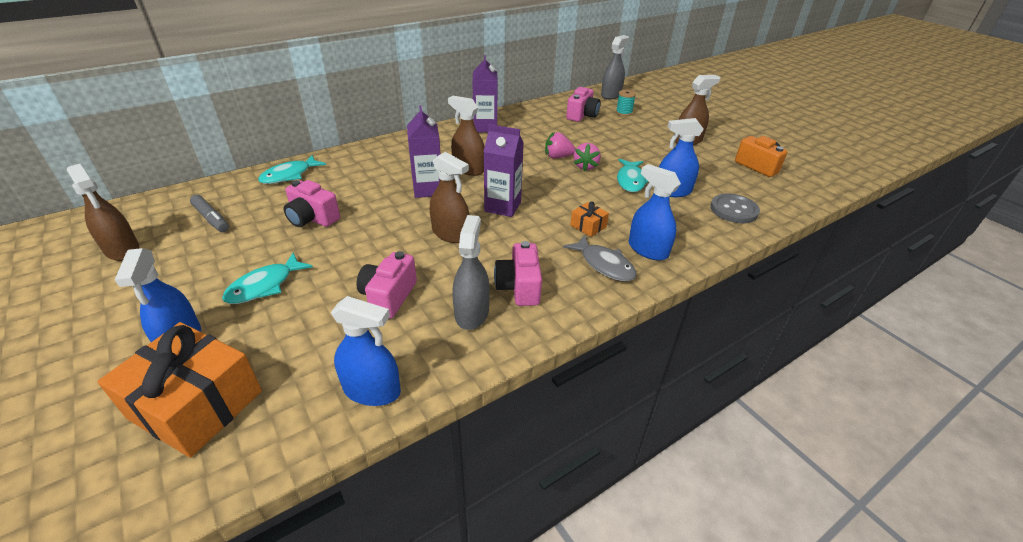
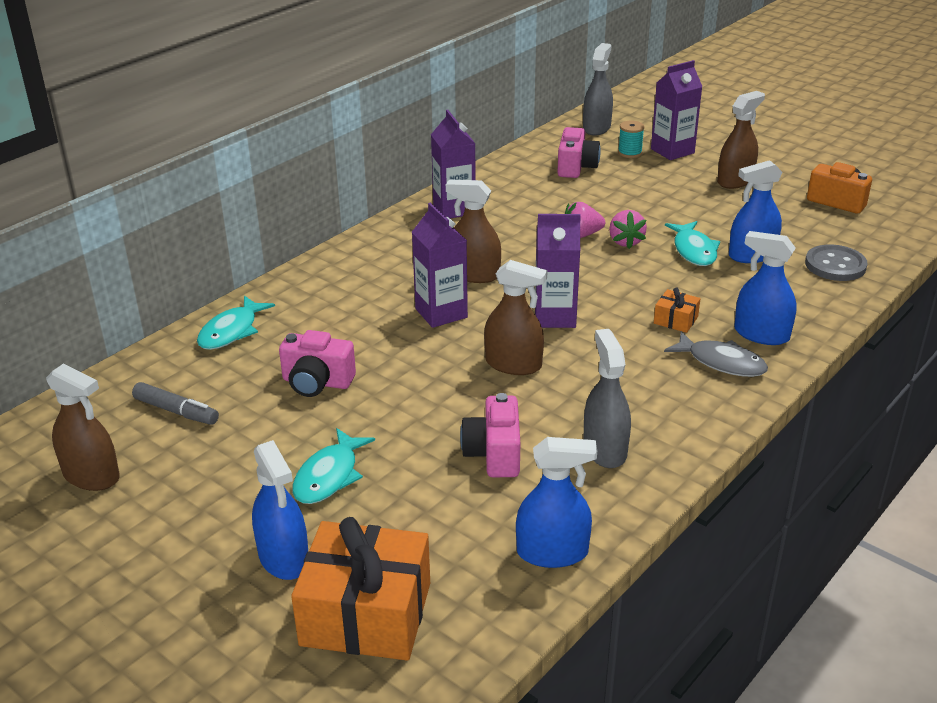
camera: 15 degrees left, 5 degrees down
(519, 287) = (640, 409): pink camera -> none
(654, 116) = (672, 151): none -> purple carton

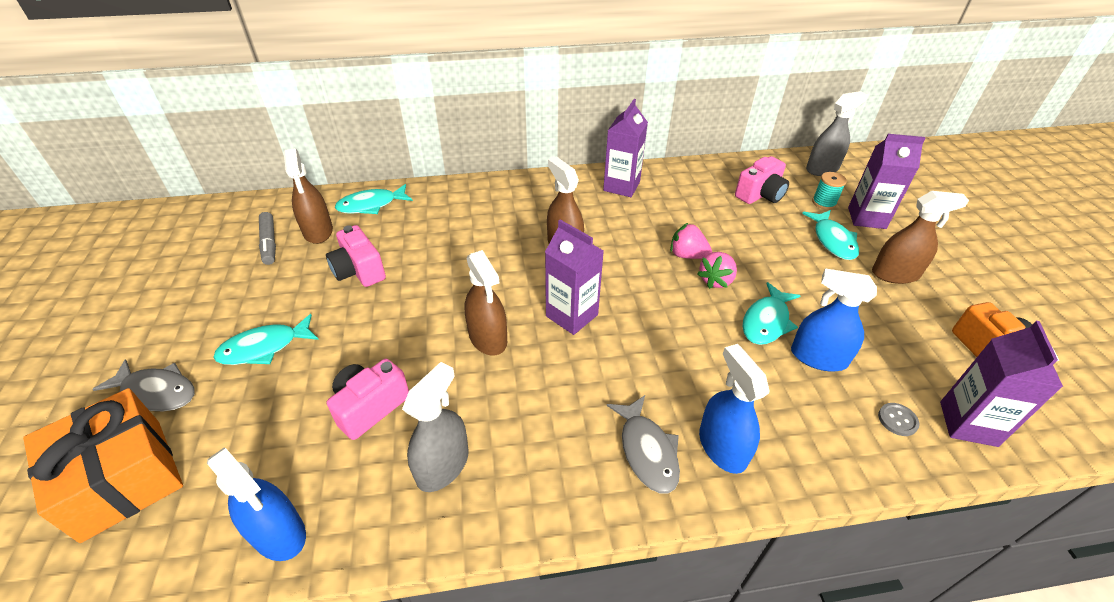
camera: 40 degrees right, 10 degrees up
(91, 476) = (176, 259): brown spray bottle -> brown spray bottle (318, 231)
(283, 558) = (157, 392): blue spray bottle -> grey fish
(441, 313) = (500, 264): purple carton -> purple carton (968, 424)
(669, 177) = (833, 241): none -> turquoise fish
(675, 320) = (662, 380): orange gift -> none
(835, 265) = (897, 420): grey button -> grey button, size x0.52

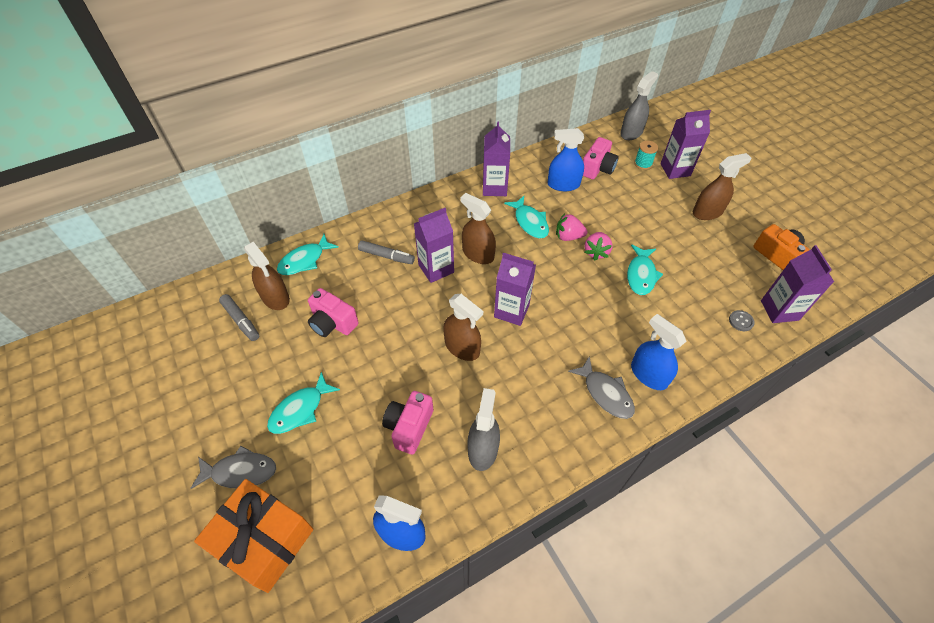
camera: 20 degrees left, 10 degrees up
(459, 222) = (386, 256): none -> grey marker
(507, 248) = (436, 269): none -> purple carton
(818, 357) = (682, 292): blue spray bottle -> blue spray bottle (563, 184)
(833, 241) = (660, 196): turquoise fish -> turquoise fish (530, 222)

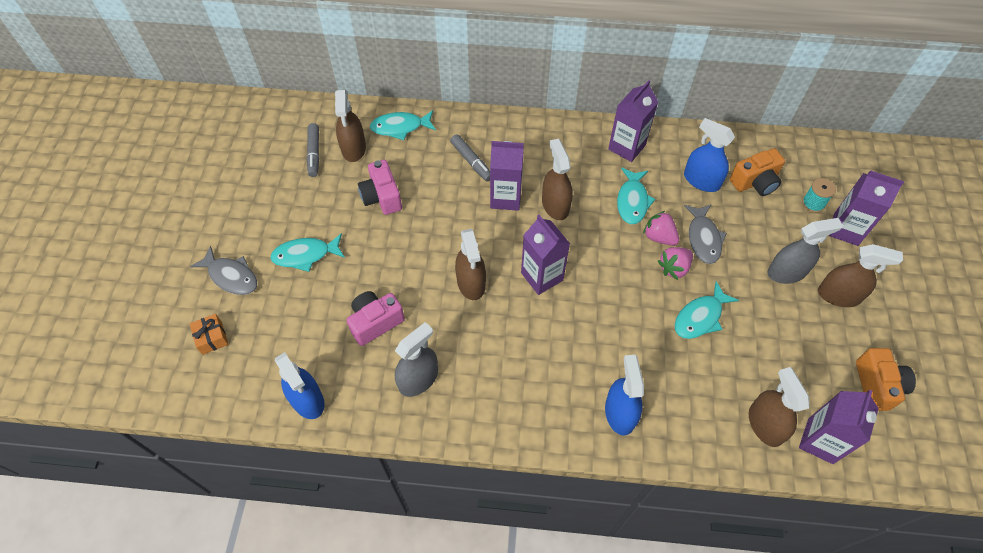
camera: 35 degrees right, 5 degrees up
(264, 540) = (212, 338): orange gift -> orange gift, size x0.44
(597, 168) = (755, 182): pink camera -> orange camera
(605, 393) = (564, 403): grey fish -> grey fish (703, 239)
(631, 133) = (832, 162): grey spray bottle -> grey spray bottle (786, 272)
(741, 321) = (765, 425): grey button -> brown spray bottle

